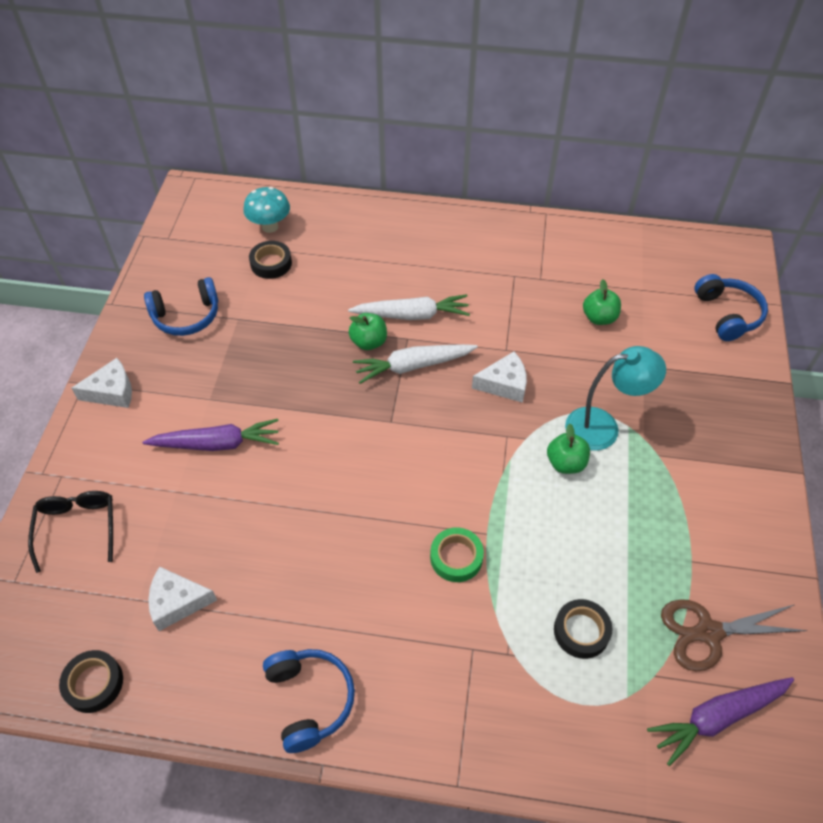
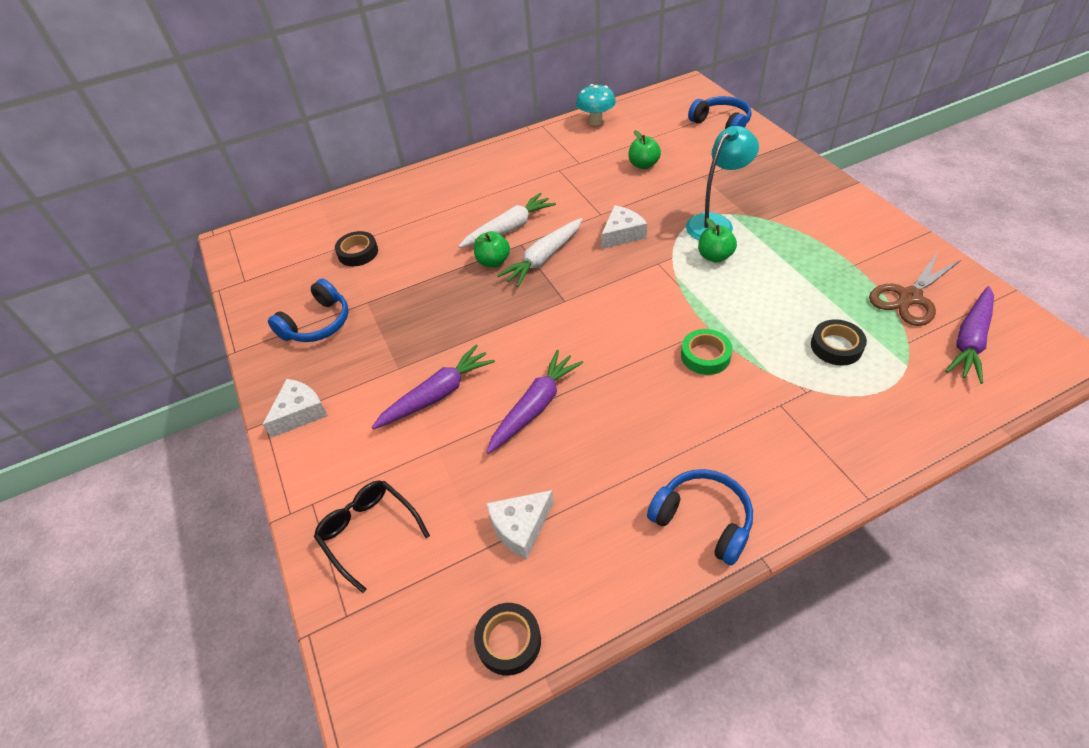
camera: 30 degrees left, 5 degrees down
(270, 227) = (332, 230): turquoise mushroom -> turquoise mushroom (596, 121)
(277, 507) = (535, 407): none -> purple carrot

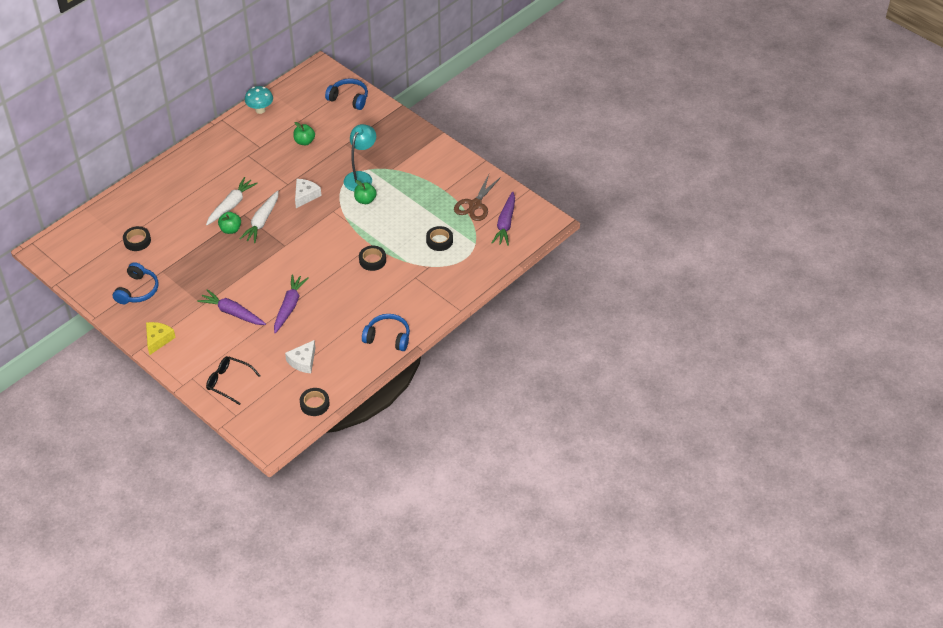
camera: 25 degrees left, 0 degrees up
(300, 413) = (158, 339): white cheese -> yellow cheese
(437, 394) = (232, 313): purple carrot -> purple carrot turned 90 degrees counterclockwise
(705, 356) = (372, 260): green tape -> black tape

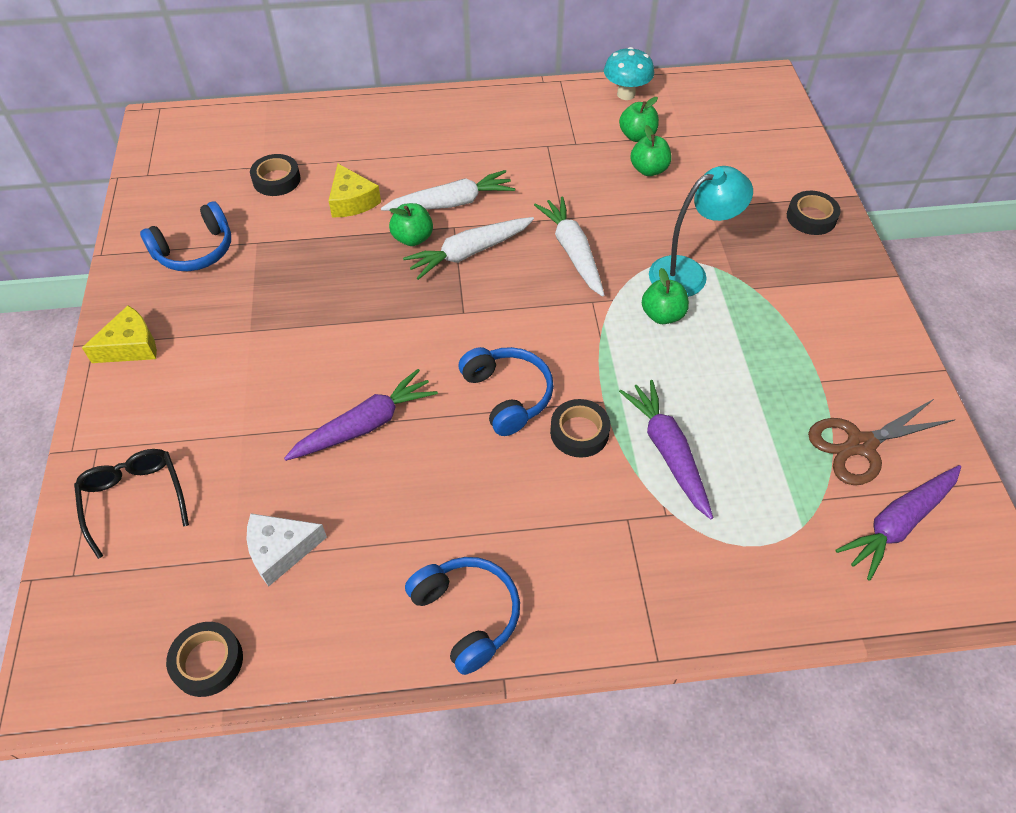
camera: 40 degrees right, 5 degrees up
(184, 230) = (352, 201): none -> yellow cheese
(232, 313) = (274, 375): purple carrot -> purple carrot (668, 452)
(285, 128) = (637, 136): none -> green apple
(305, 196) = (572, 252): white cheese -> white carrot
(349, 99) = (774, 143): blue headphones -> blue headphones (507, 395)
(439, 241) = (734, 474): black tape -> black tape (811, 217)

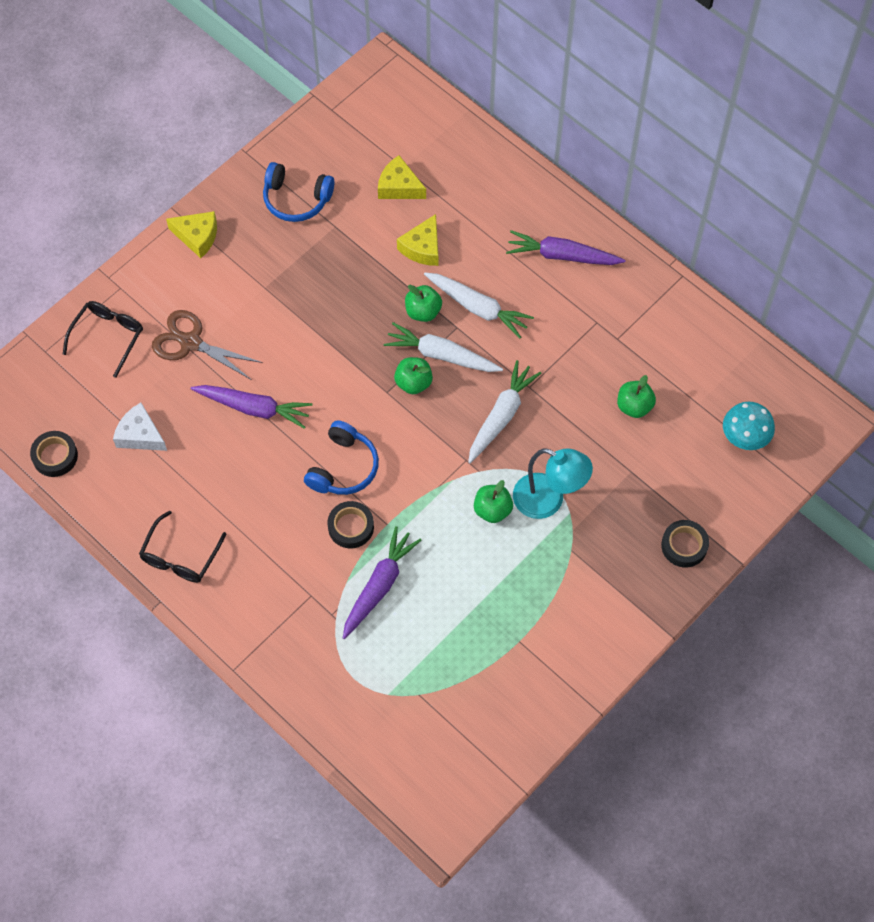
camera: 50 degrees right, 10 degrees up
(276, 180) = (399, 187): black tape -> yellow cheese
(466, 615) = (180, 556): blue headphones -> black glasses
(626, 94) = (710, 332): turquoise mushroom -> turquoise mushroom (744, 438)
(637, 136) = (666, 373): green apple -> green apple (413, 383)
(860, 445) = (483, 694): brown scissors -> brown scissors (190, 342)
(898, 524) = (436, 747): purple carrot -> purple carrot (562, 256)

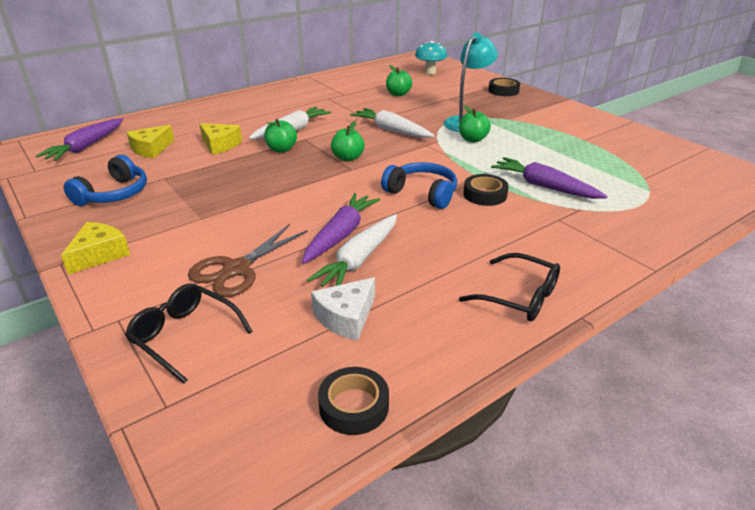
camera: 80 degrees left, 30 degrees down
(441, 355) = (327, 146): white carrot -> white carrot (359, 260)
(562, 256) = (267, 103): purple carrot -> purple carrot (86, 147)

